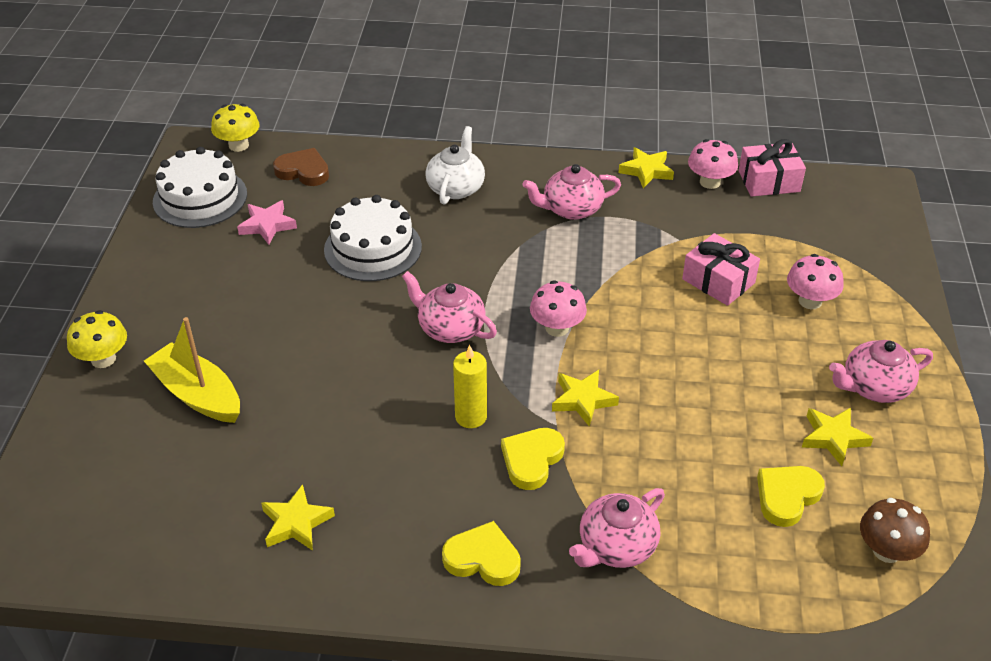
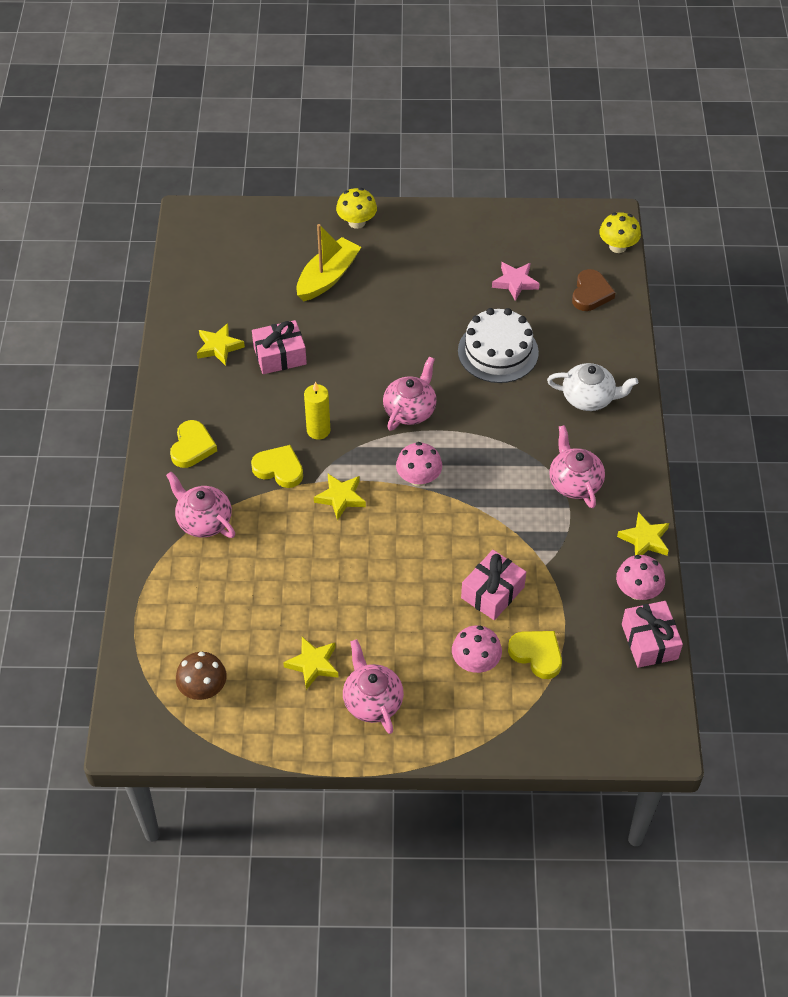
camera: 85 degrees right, 10 degrees up
(200, 198) = (542, 236): white cake -> none
(330, 452) = (280, 355): none -> pink gift
(787, 496) = (252, 627): yellow heart -> yellow heart (537, 654)

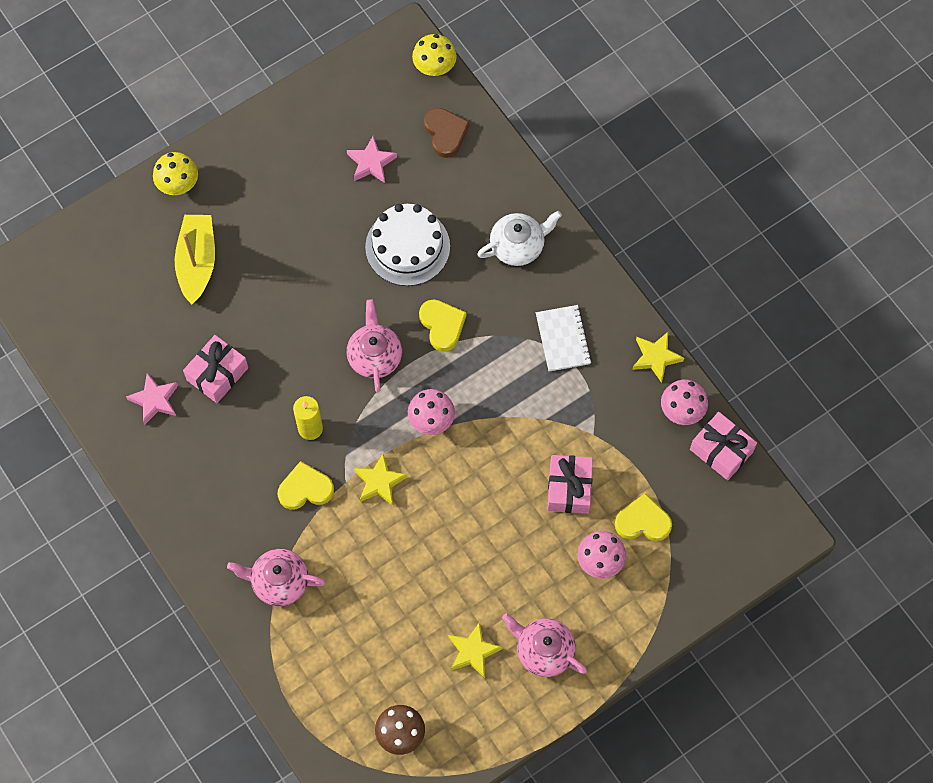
camera: 35 degrees left, 15 degrees up
(192, 447) = (212, 517): yellow heart -> yellow heart (442, 325)
(219, 347) = (154, 400): yellow star -> pink star
(574, 482) = (563, 339): pink teapot -> white notebook

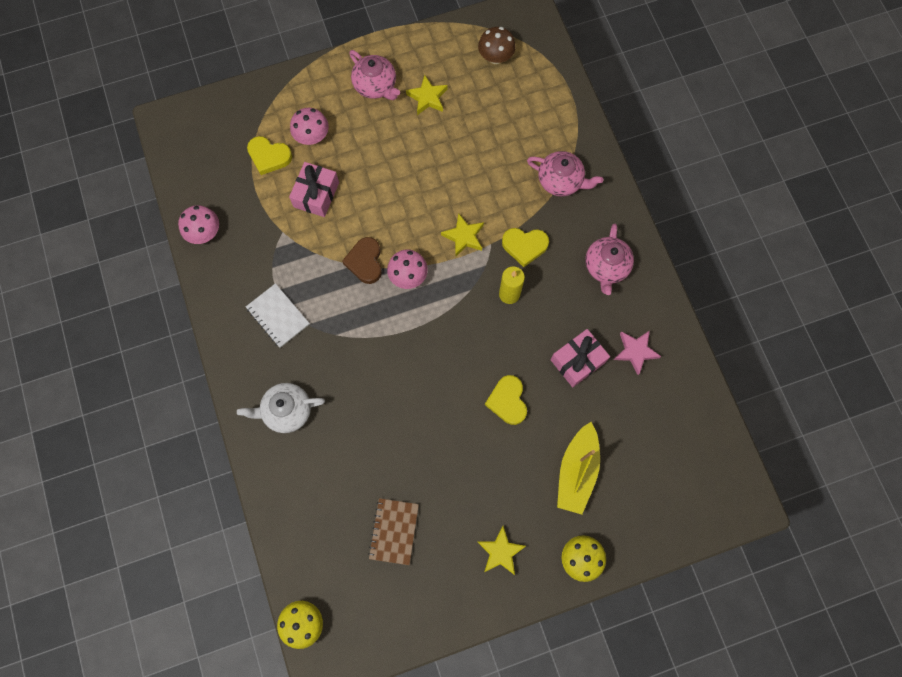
camera: 165 degrees left, 5 degrees up
(371, 163) = (394, 531): pink star -> brown notebook
(374, 356) = (440, 342): pink teapot -> pink teapot (606, 267)
(407, 247) = (384, 436): white cake -> none
(442, 325) = (375, 354): yellow heart -> yellow heart (507, 401)
(445, 133) = (315, 544): brown heart -> brown heart (365, 262)
(563, 339) = (278, 316): white notebook -> white notebook turned 45 degrees counterclockwise
(656, 357) = (208, 281): yellow star -> yellow star (500, 552)
(721, 450) = (187, 194): pink gift -> none

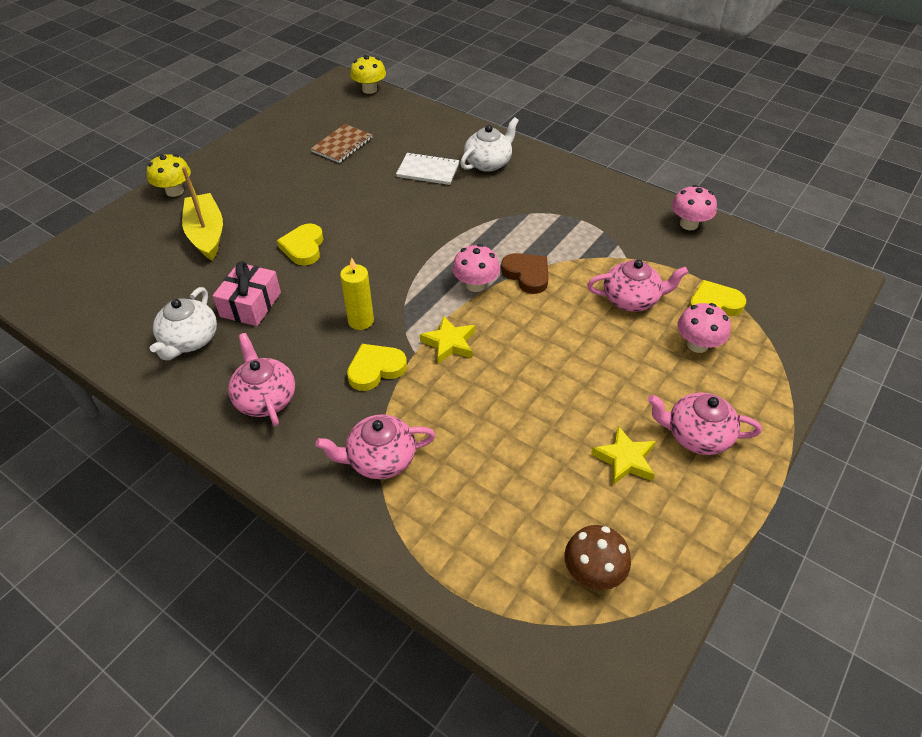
camera: 145 degrees right, 25 degrees down
(278, 316) = (560, 206): white notebook -> white notebook (428, 170)
(316, 194) = (631, 299): pink gift -> pink teapot
(394, 531) = (342, 145): brown notebook -> brown notebook turned 60 degrees clockwise
(500, 552) = (247, 168): yellow star -> none
(507, 401) = (303, 247): yellow heart -> yellow heart turned 135 degrees counterclockwise
(635, 351) = (189, 340): pink star -> white teapot

